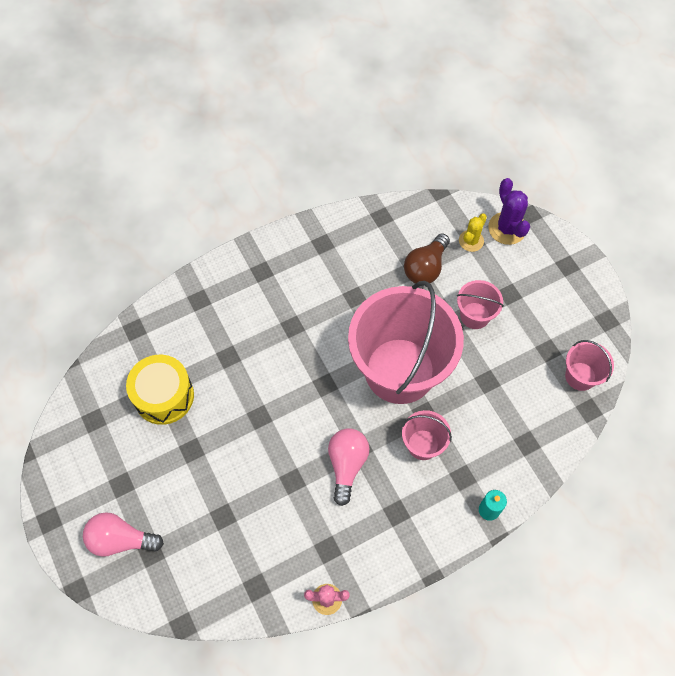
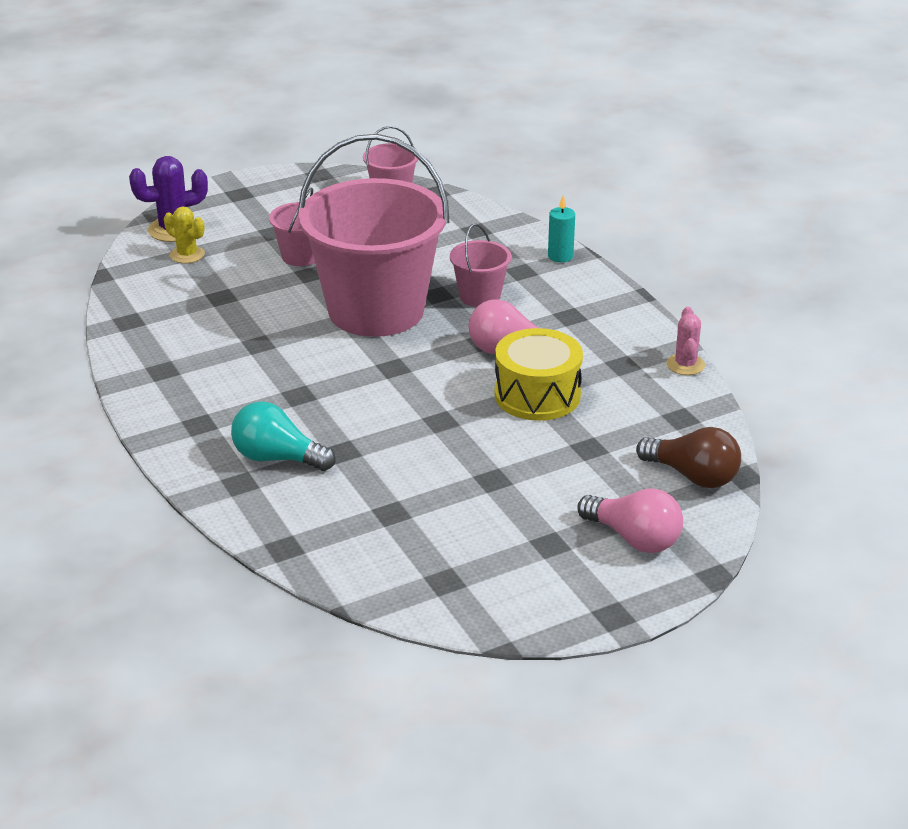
camera: 90 degrees left, 30 degrees down
(121, 540) = (634, 538): pink light bulb -> pink light bulb turned 60 degrees counterclockwise
(164, 396) = (405, 510): yellow drum -> yellow drum (537, 395)
(222, 319) = (277, 458): none -> turquoise light bulb
(425, 267) = (221, 288): brown light bulb -> brown light bulb (693, 476)

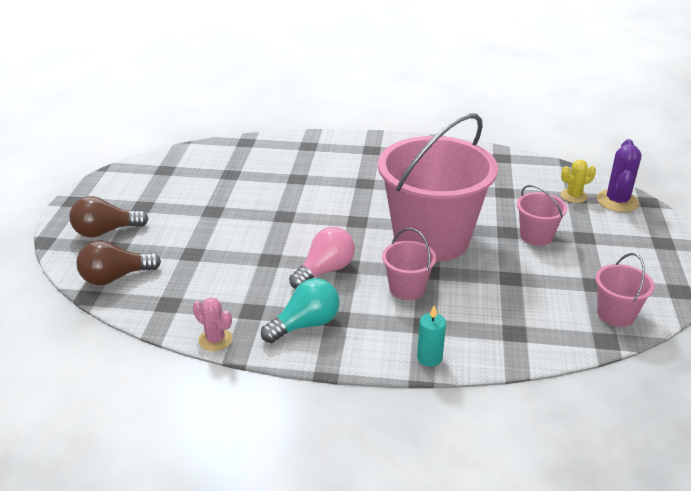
camera: 125 degrees right, 0 degrees up
(277, 458) = (315, 160): turquoise light bulb -> turquoise light bulb (305, 325)
(537, 395) = (264, 259): yellow drum -> none
(634, 538) = (106, 231): pink light bulb -> brown light bulb

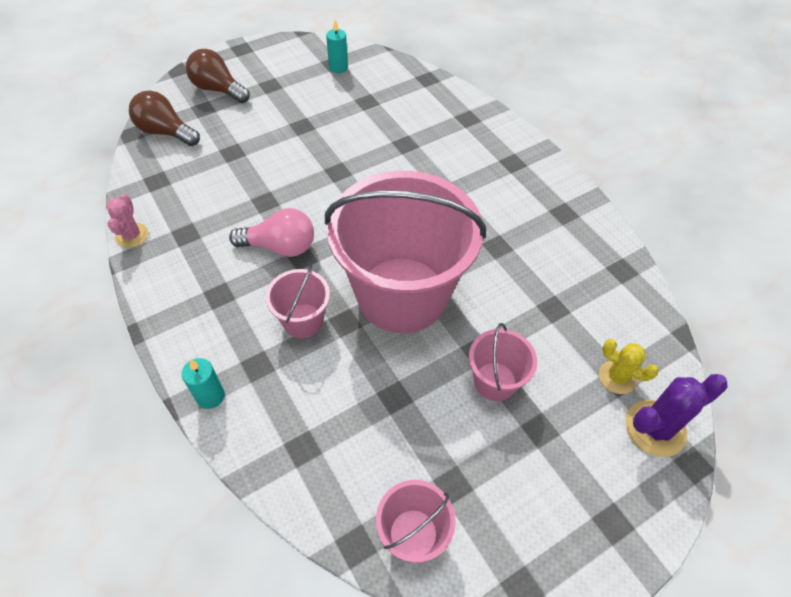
camera: 50 degrees right, 20 degrees up
(174, 169) = (338, 68): none -> turquoise candle
(305, 325) = (193, 279): turquoise light bulb -> none

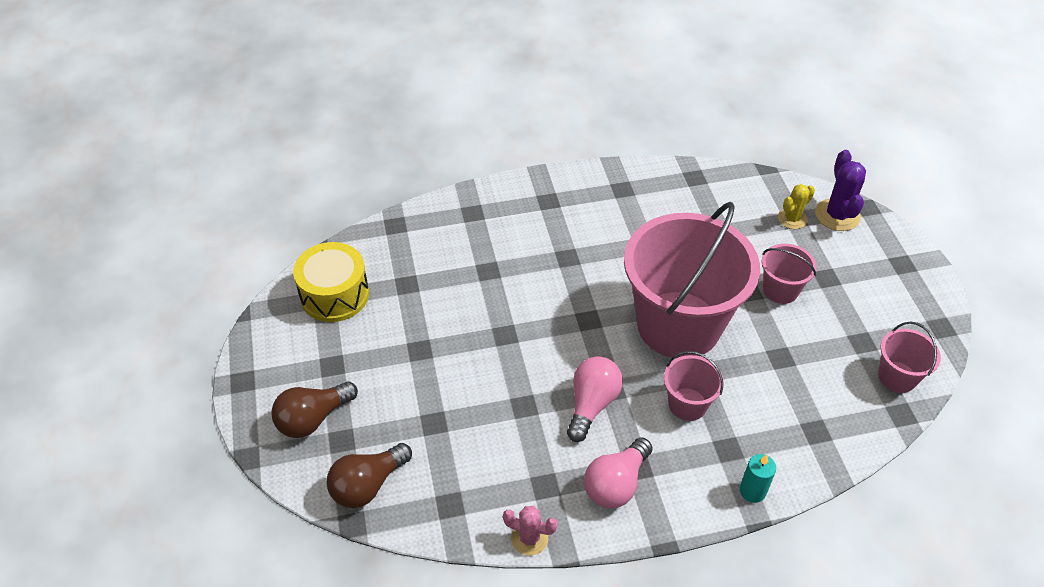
camera: 70 degrees left, 5 degrees down
(197, 282) = (616, 484): none -> pink light bulb
(338, 68) = (334, 295): turquoise candle -> yellow drum

